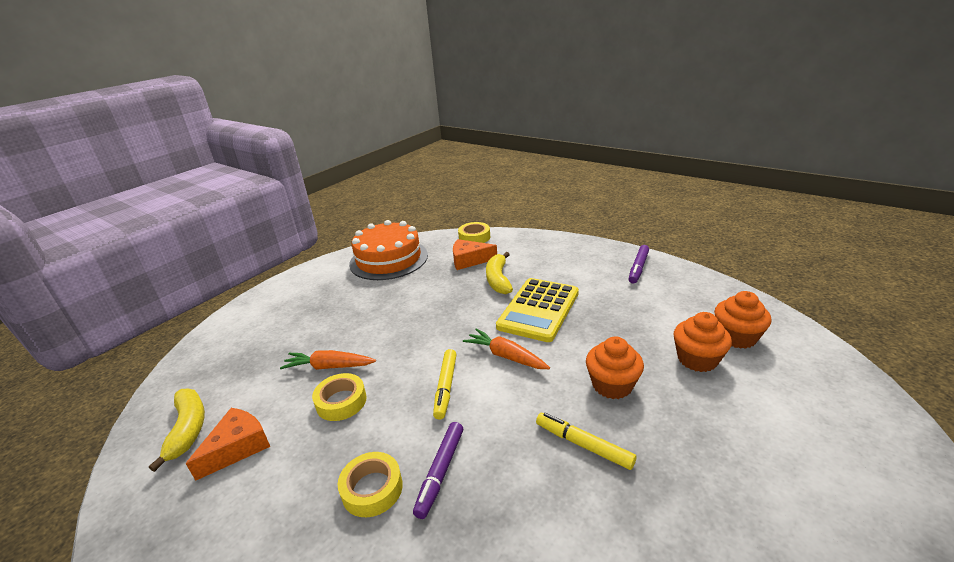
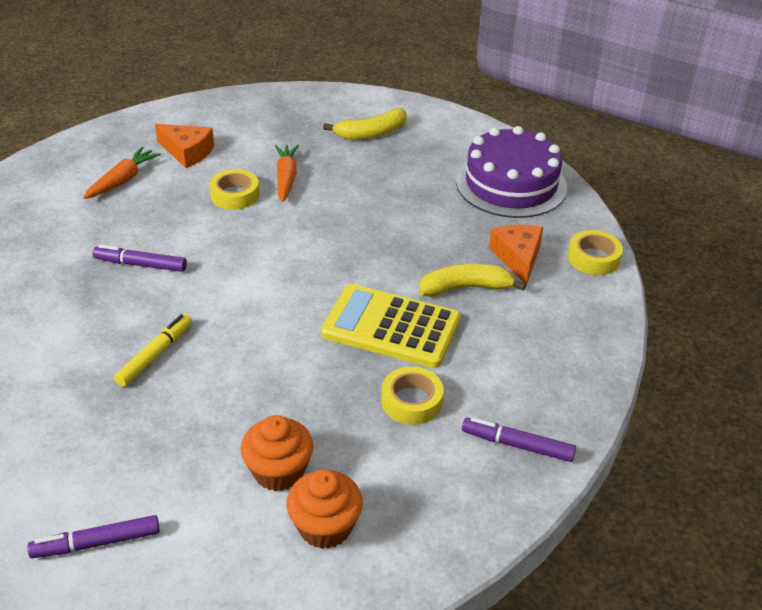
camera: 80 degrees right, 10 degrees up
(188, 429) = (211, 122): yellow banana -> yellow banana (371, 133)
(372, 489) = (131, 229): yellow tape -> yellow tape (411, 401)
(389, 259) = (511, 184): orange cake -> purple cake
(446, 387) = (248, 258): yellow marker -> none
(505, 356) = (295, 299): orange carrot -> orange carrot (123, 180)
(612, 385) = (238, 384): orange cupcake -> none
(825, 464) = (96, 543): none -> purple marker

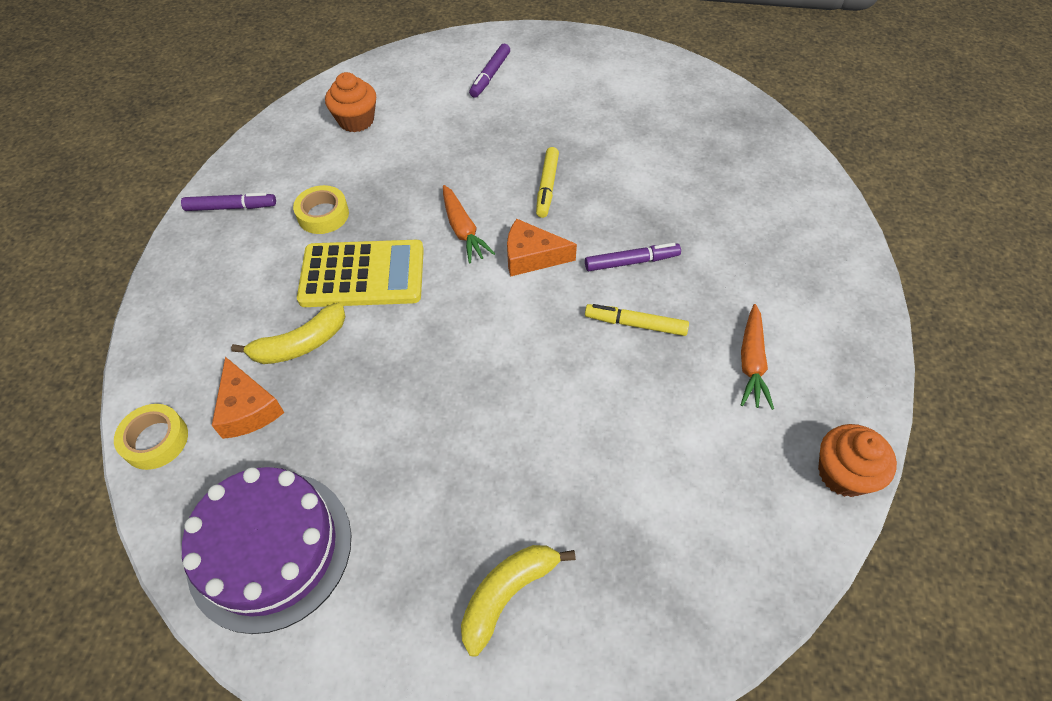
camera: 160 degrees right, 15 degrees up
(96, 543) = (490, 75): purple marker -> purple marker turned 150 degrees clockwise
(181, 223) = (635, 324): none -> yellow marker
(187, 152) = (724, 442): orange cheese -> orange cheese (532, 257)
(235, 195) = (611, 387): yellow tape -> none
(279, 471) = (402, 140): orange cupcake -> orange cupcake (843, 473)
(286, 178) = (571, 441): orange carrot -> orange carrot (463, 230)

